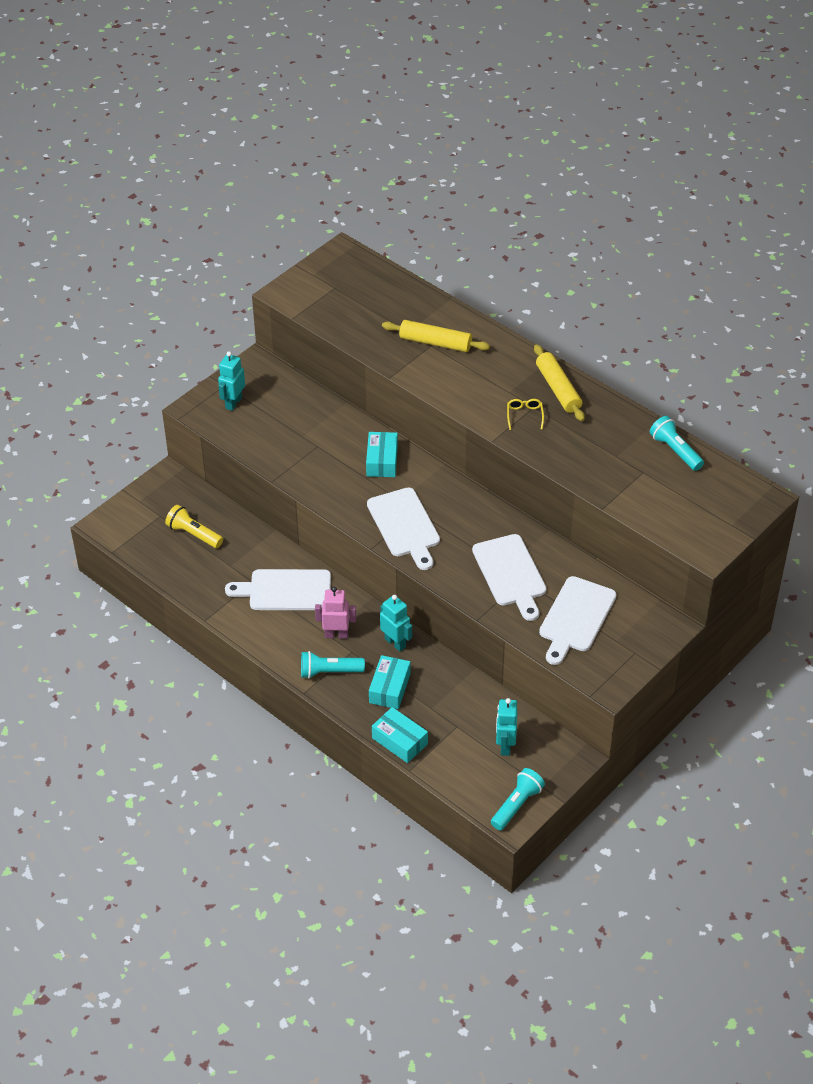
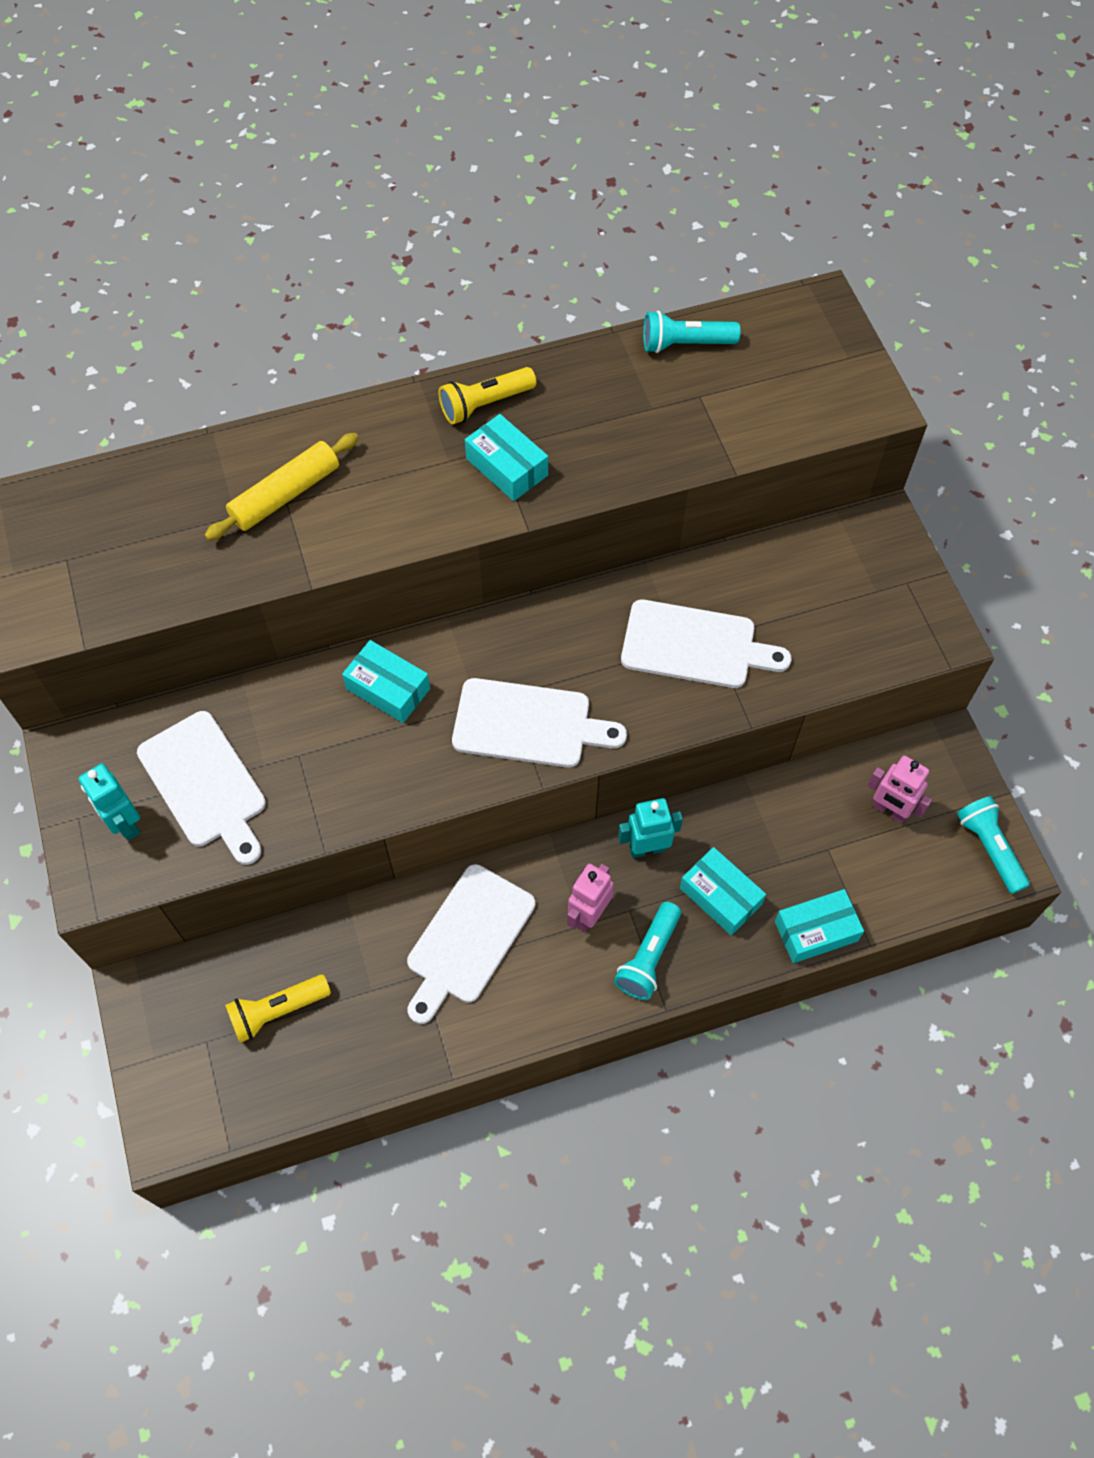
camera: 60 degrees left, 15 degrees up
(505, 746) = (889, 810): turquoise robot -> pink robot
(524, 416) = (507, 467): yellow glasses -> turquoise box
(558, 389) = (485, 404): yellow rolling pin -> yellow flashlight
(575, 618) = (813, 614): white cutting board -> white cutting board (205, 785)

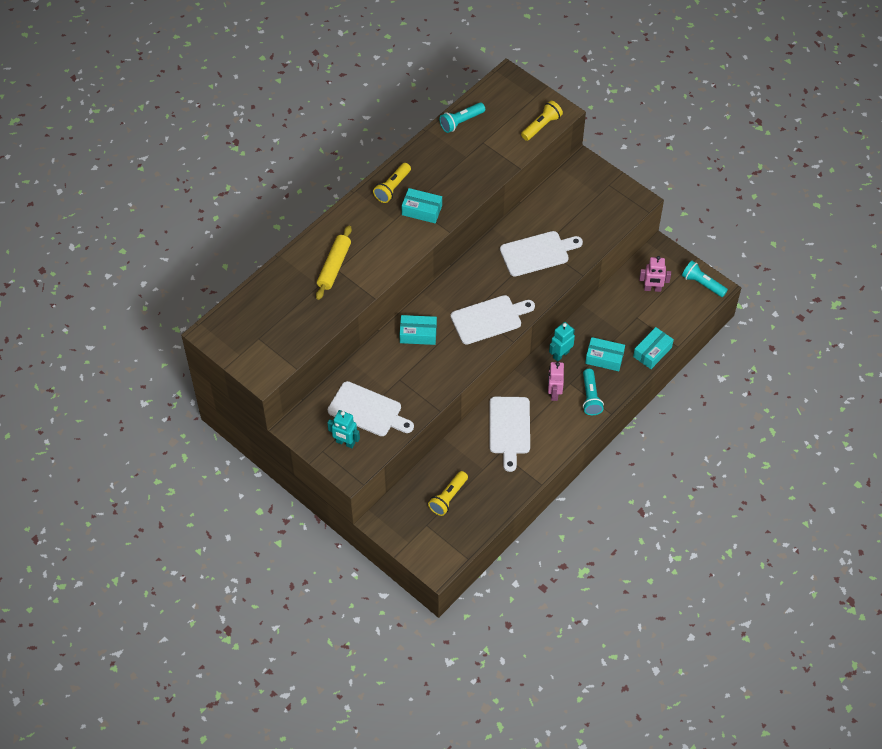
camera: 30 degrees left, 5 degrees down
(826, 414) = (541, 126): none -> yellow flashlight

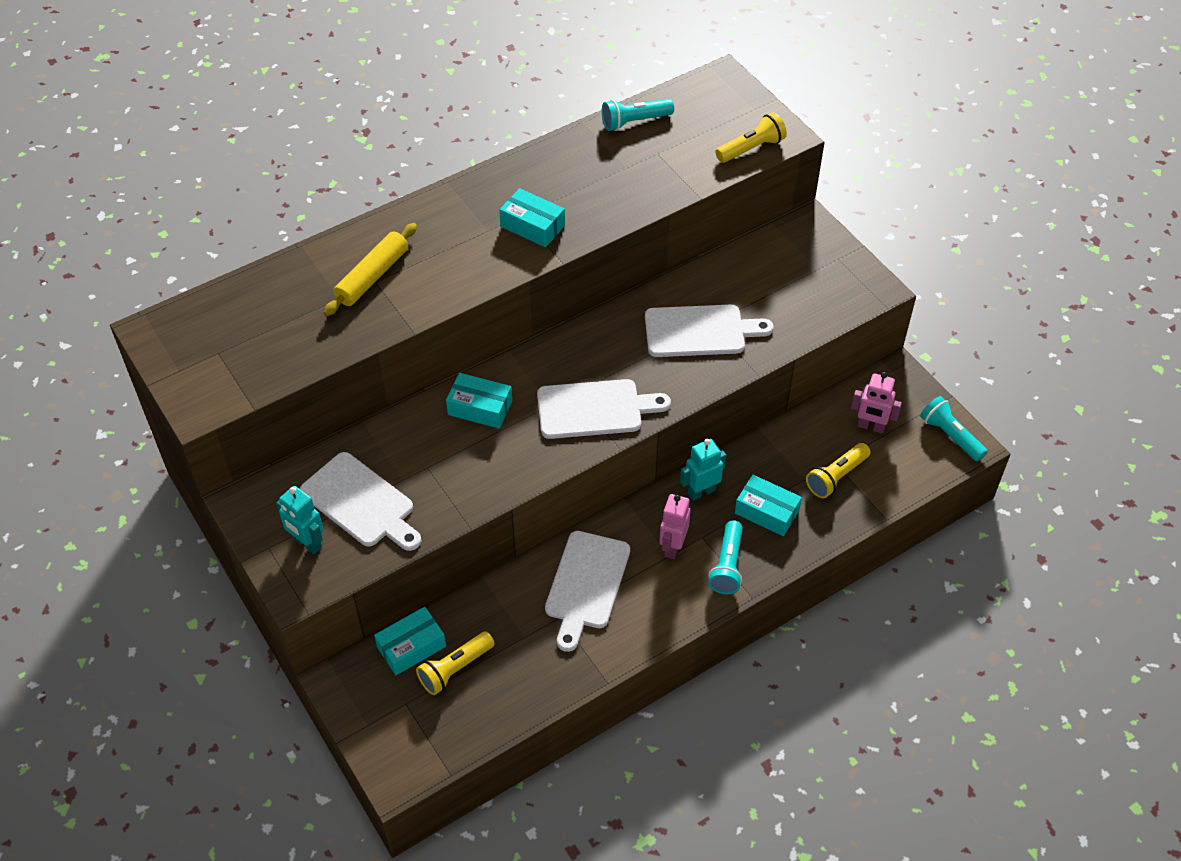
camera: 15 degrees right, 5 degrees down
(392, 188) = (501, 188): yellow flashlight -> yellow flashlight (836, 477)
(652, 352) = (844, 519): turquoise box -> turquoise box (411, 647)

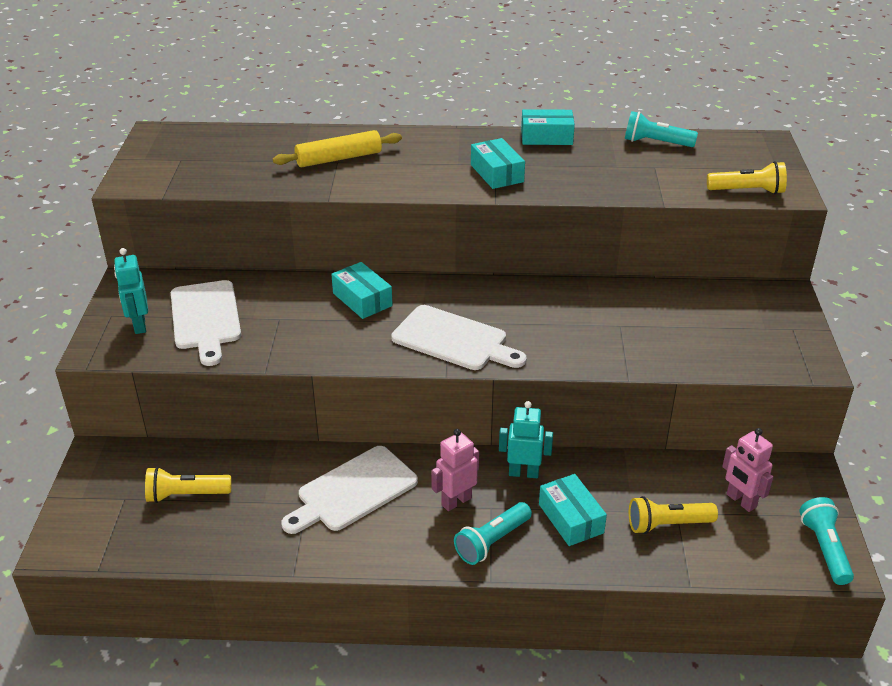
camera: 35 degrees right, 15 degrees down
(411, 647) = (172, 461): turquoise box -> turquoise box (546, 137)
(700, 331) = (604, 327): white cutting board -> none

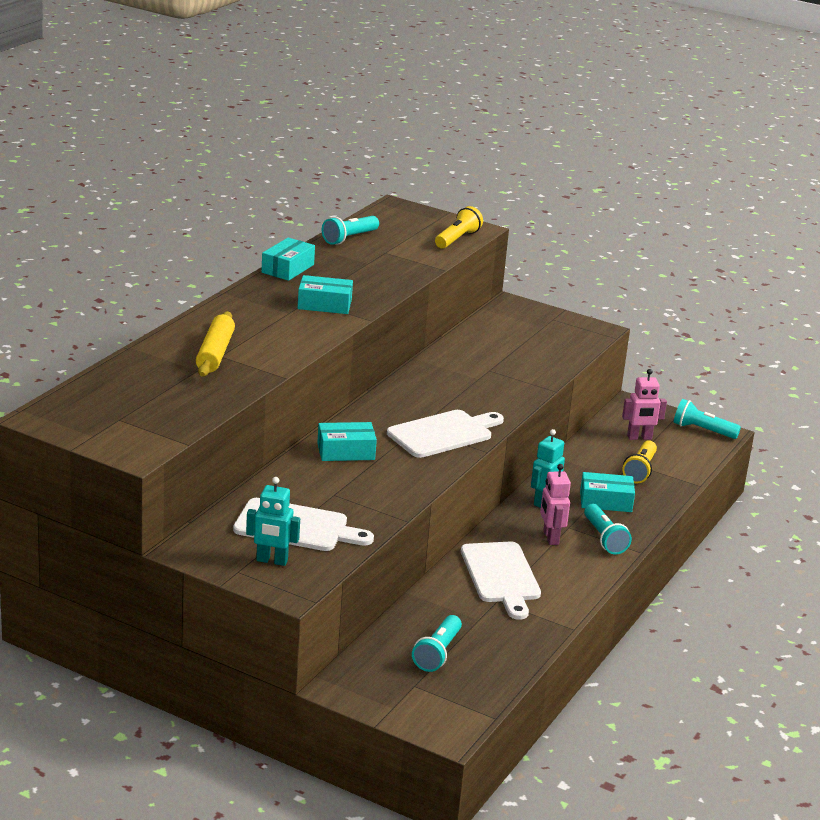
camera: 65 degrees left, 10 degrees down
(186, 495) = (437, 653): yellow flashlight -> turquoise flashlight

